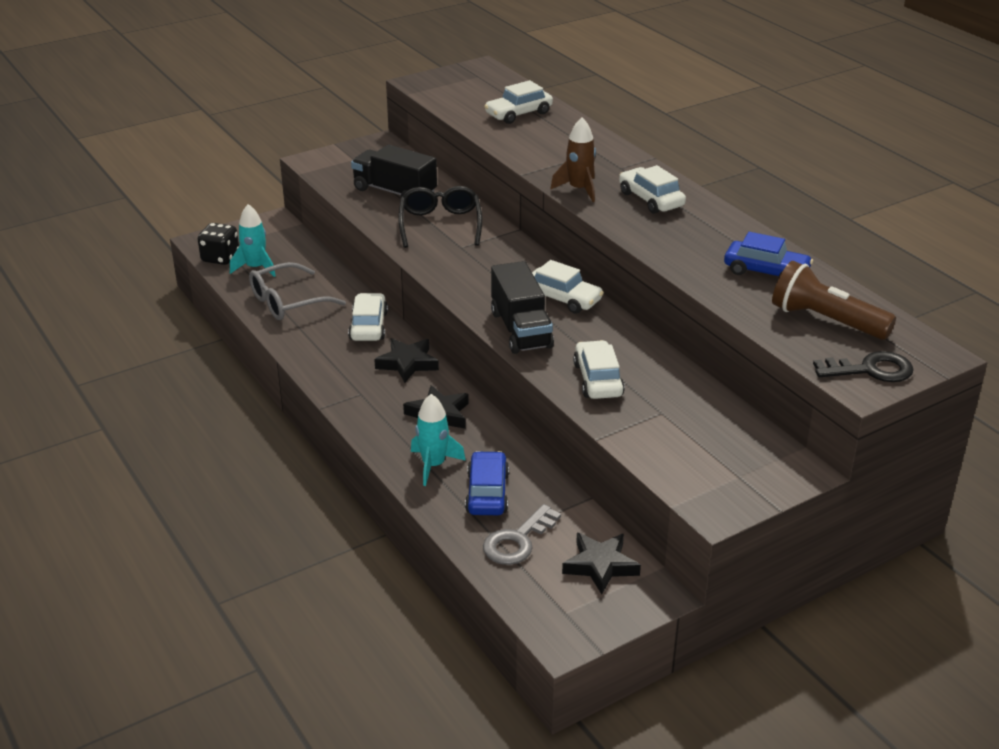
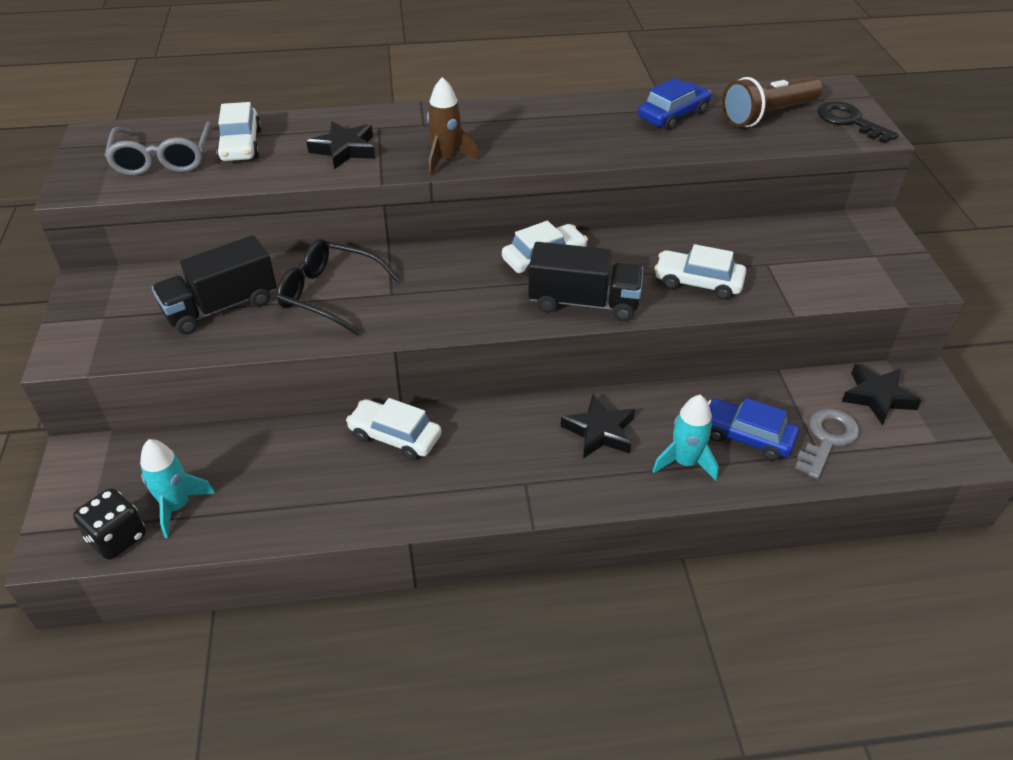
camera: 65 degrees left, 10 degrees up
(288, 302) = (286, 495): grey glasses -> grey glasses (163, 159)
(407, 363) = (491, 426): black star -> black star (344, 149)
(517, 541) = (827, 439): grey key -> grey key turned 120 degrees counterclockwise
(651, 199) = (501, 128): white car -> none
(871, 370) = (849, 121): black key -> black key turned 60 degrees counterclockwise

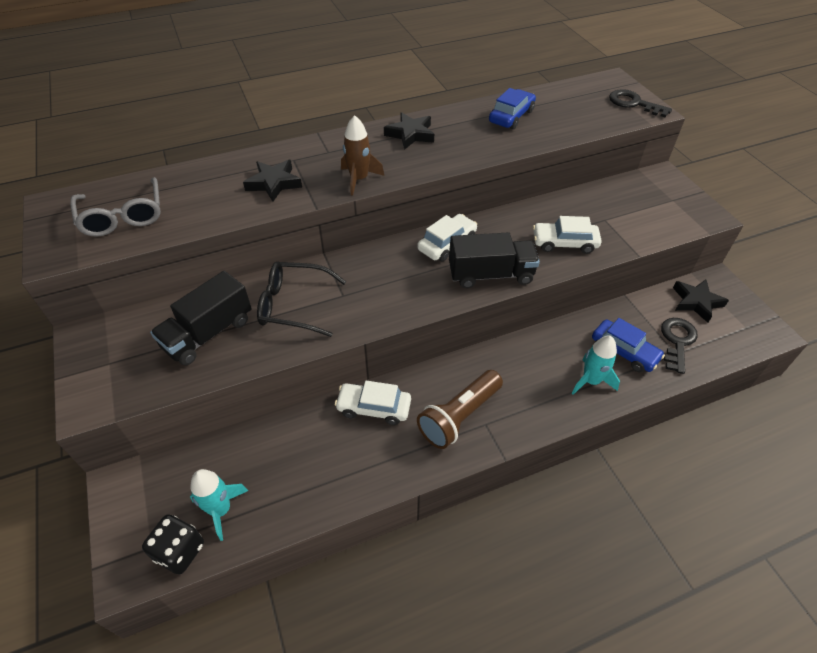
camera: 15 degrees left, 5 degrees up
(241, 145) = (185, 193): white car -> none
(599, 431) = (522, 370): black star -> black star (410, 134)
(746, 436) = (624, 351): blue car -> blue car turned 150 degrees counterclockwise
(767, 115) = (576, 107): brown flashlight -> brown flashlight (459, 416)
(827, 439) = (677, 341): grey key -> black key

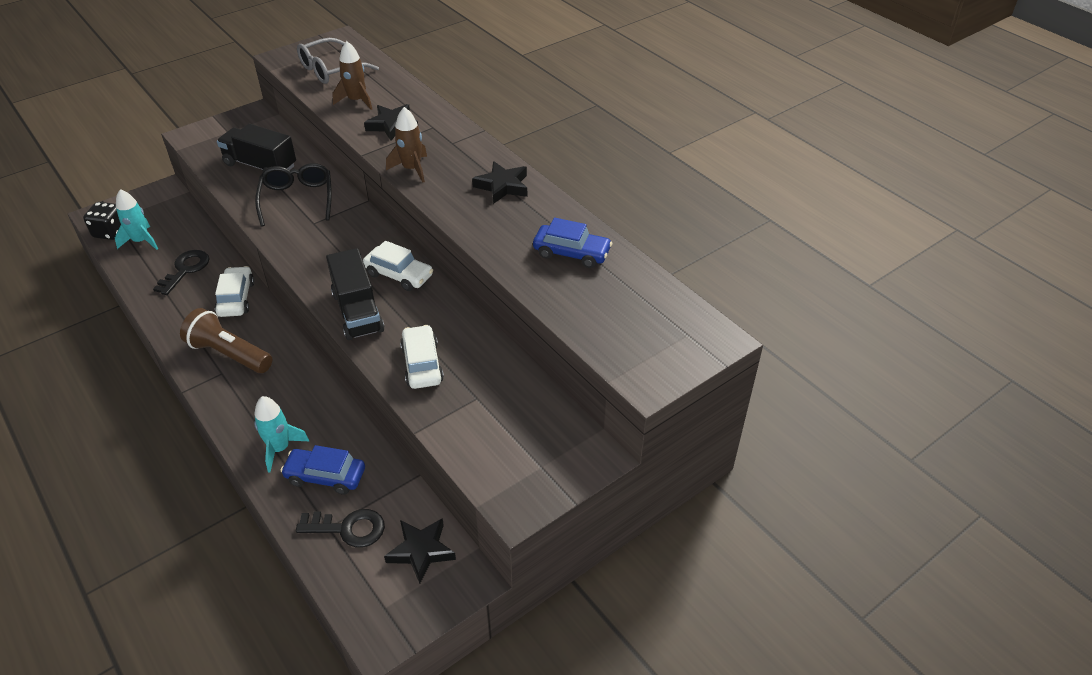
camera: 75 degrees right, 5 degrees down
(207, 203) = (356, 101): none -> brown rocket
(624, 351) = (325, 476): blue car -> blue car turned 75 degrees clockwise
(633, 103) = (657, 361): black key -> black key (185, 270)

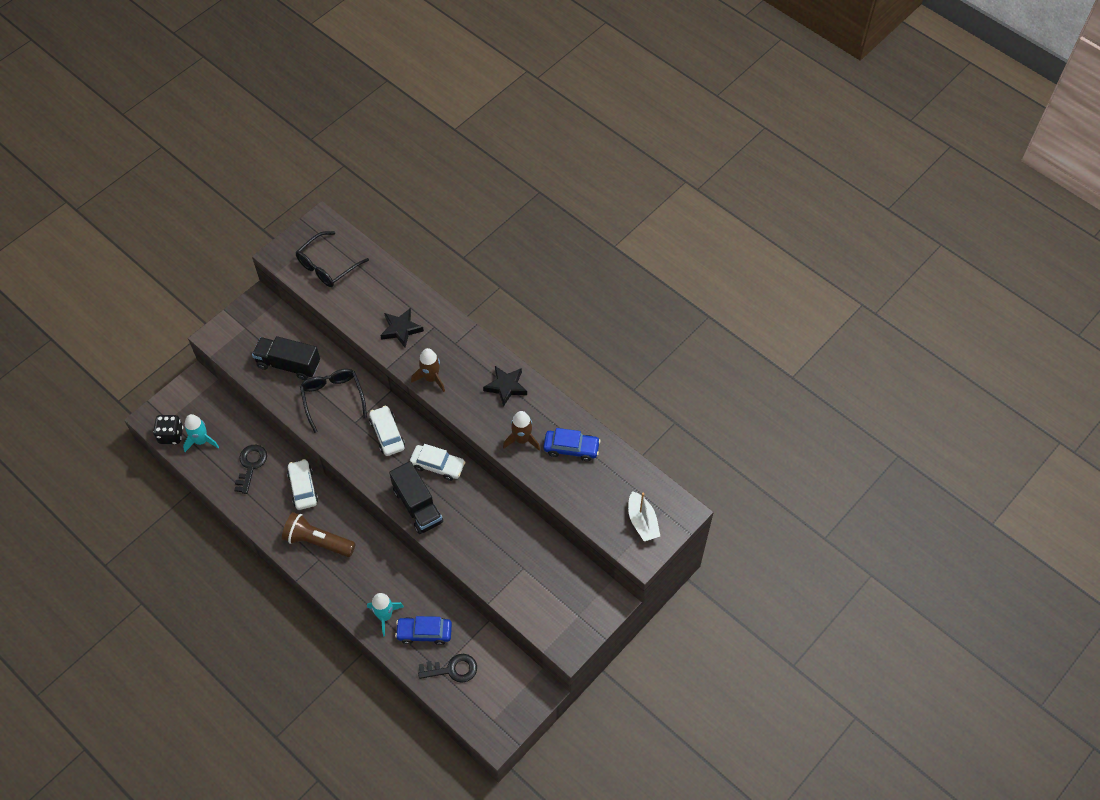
camera: 10 degrees left, 15 degrees up
(331, 70) = (327, 266): grey glasses -> black glasses
(356, 101) = (362, 303): brown rocket -> brown rocket (522, 439)
(421, 551) = (505, 677): black star -> none
(422, 364) = (477, 545): white car -> white car (387, 434)
(655, 342) = (642, 521): none -> white boat

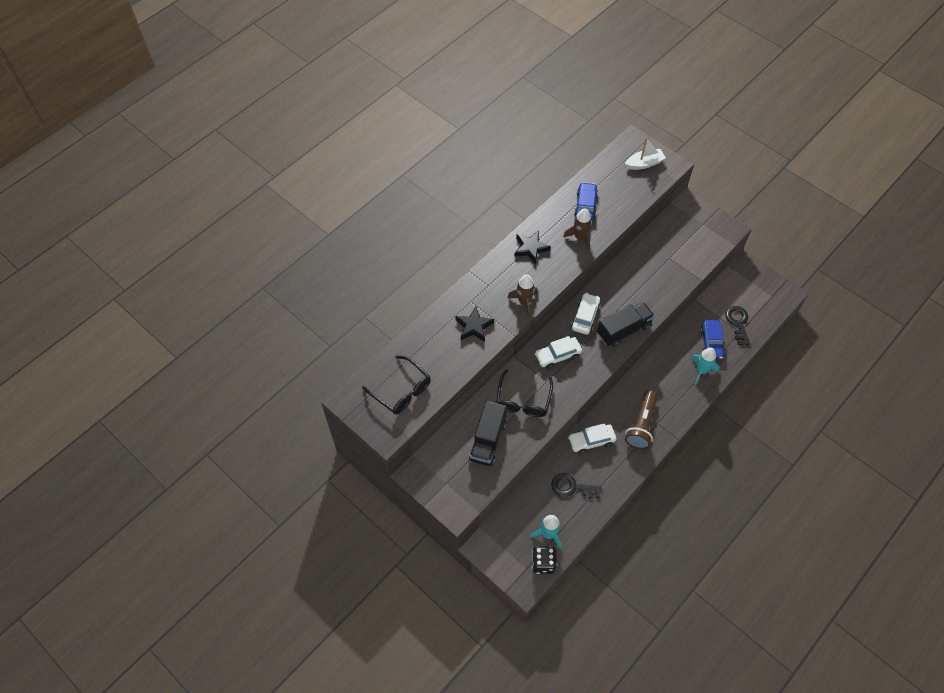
camera: 90 degrees left, 0 degrees up
(333, 398) = (523, 400): black glasses -> black glasses turned 60 degrees counterclockwise

